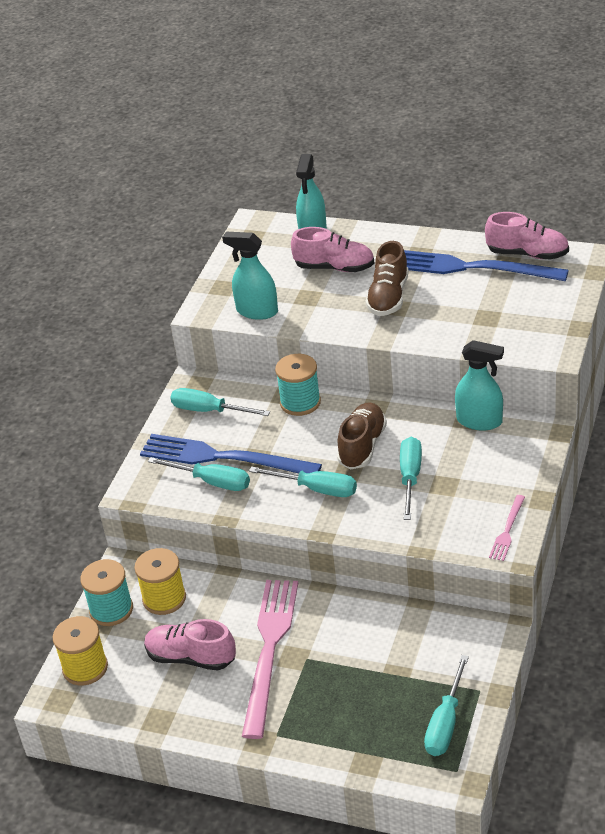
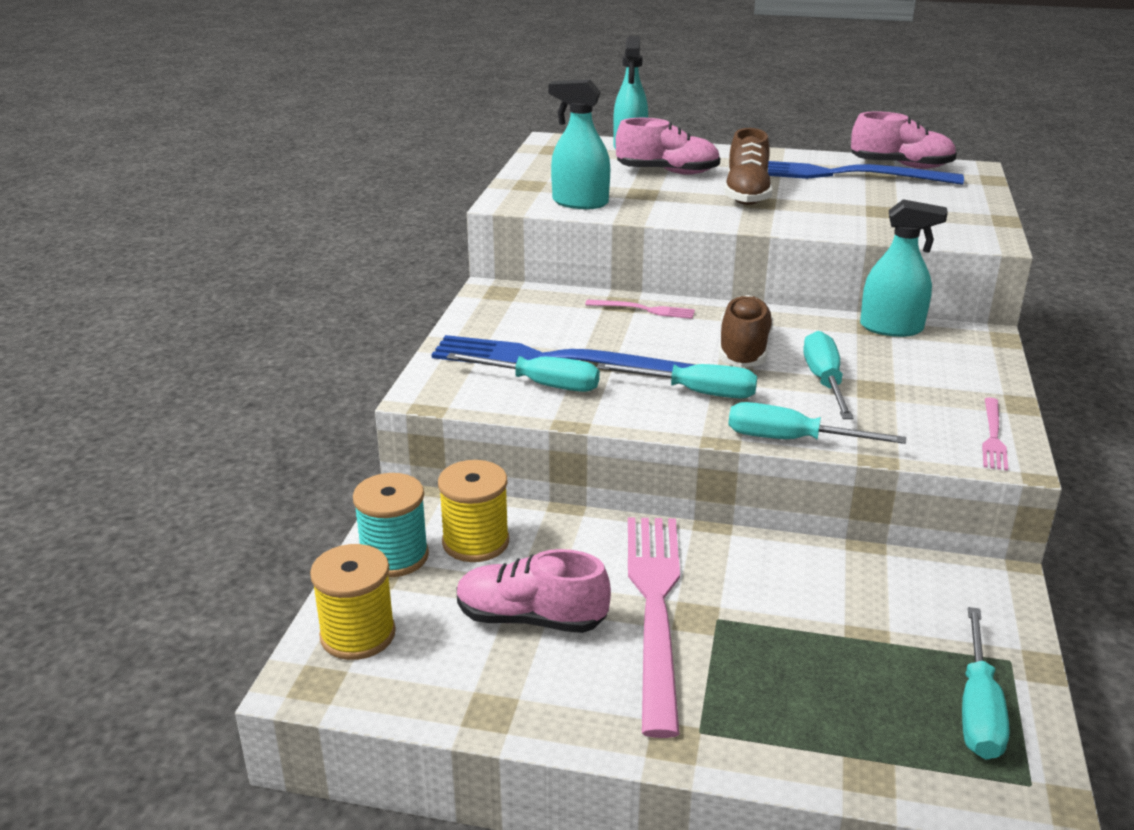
camera: 10 degrees left, 10 degrees down
(209, 411) = (521, 316): turquoise screwdriver -> turquoise screwdriver (791, 440)
(300, 402) = (643, 310): turquoise spool -> pink fork

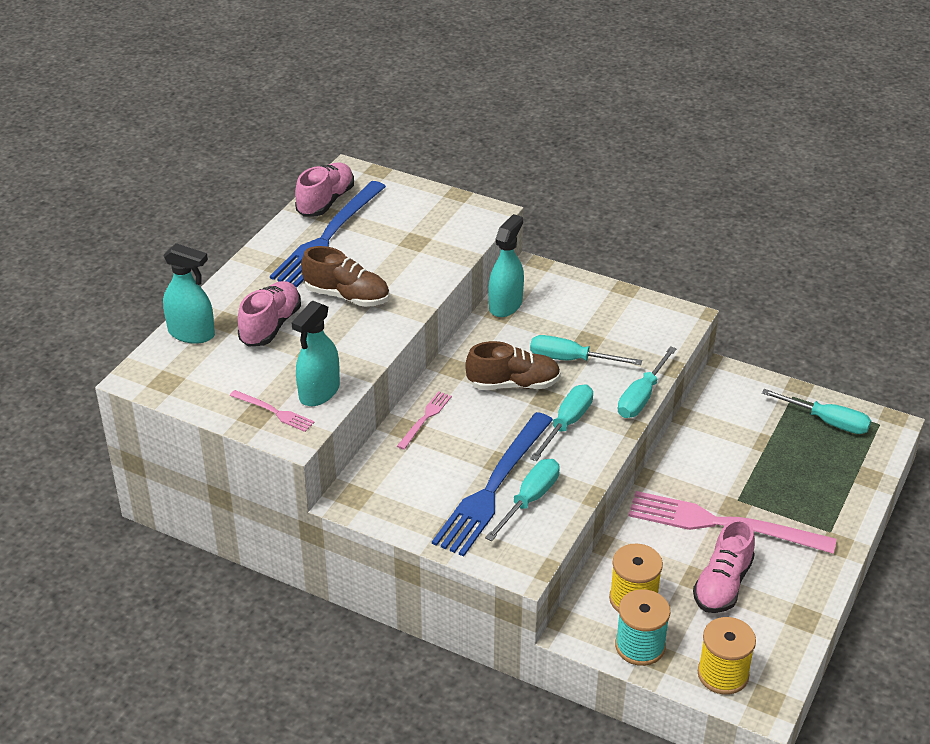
camera: 75 degrees left, 10 degrees up
(743, 350) = (513, 384): brown shoe -> brown shoe turned 150 degrees clockwise
(993, 436) = (659, 313): pink fork -> pink fork (273, 411)

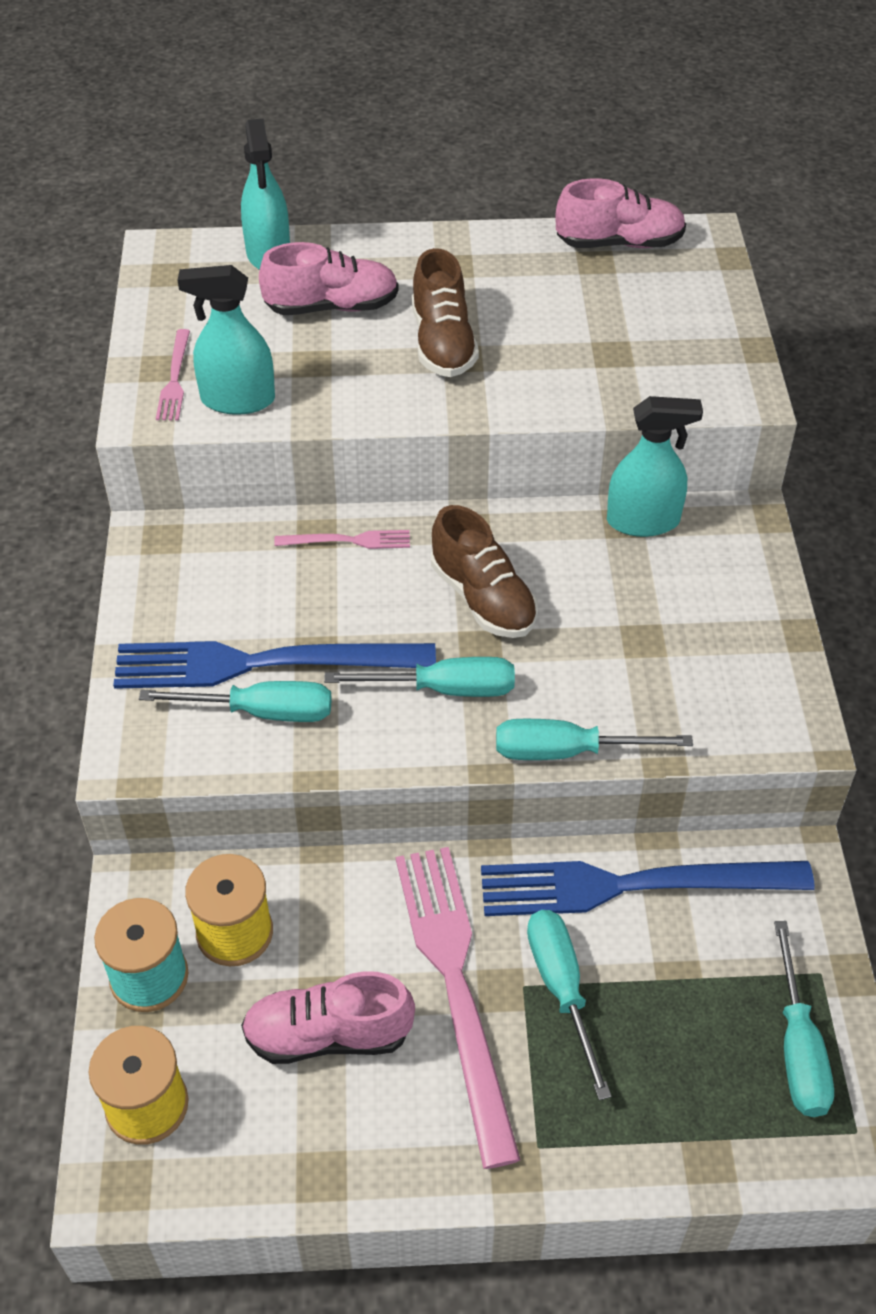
camera: 60 degrees right, 10 degrees up
(328, 236) = (550, 276): blue fork -> blue fork (634, 885)
(571, 359) = (584, 638): turquoise screwdriver -> turquoise screwdriver (561, 989)

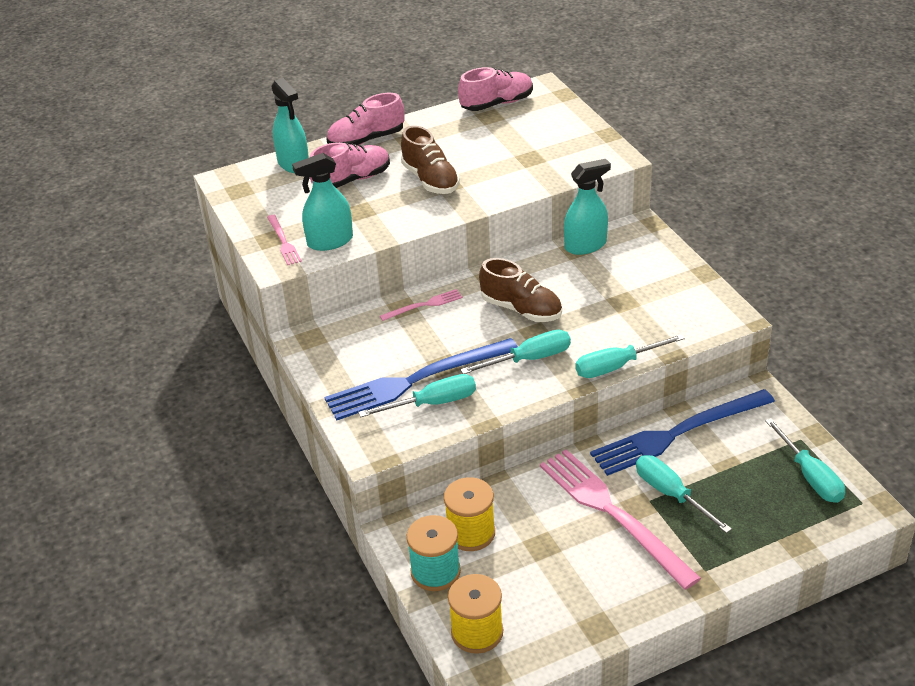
camera: 20 degrees left, 10 degrees down
(328, 1035) = (557, 561): pink shoe -> pink shoe (366, 140)

